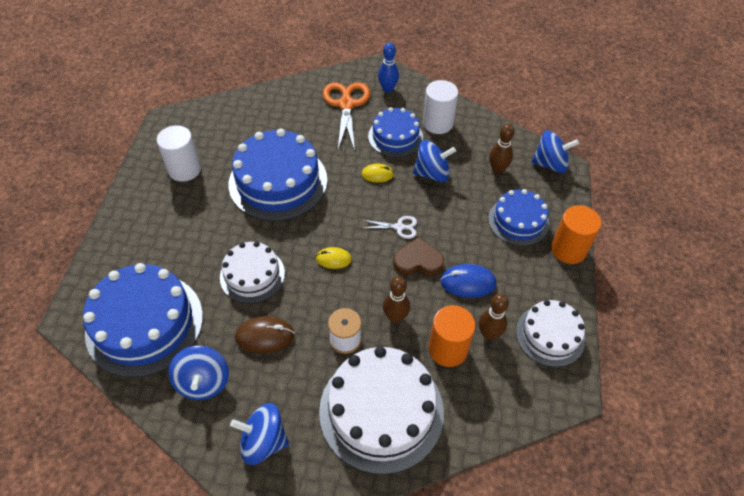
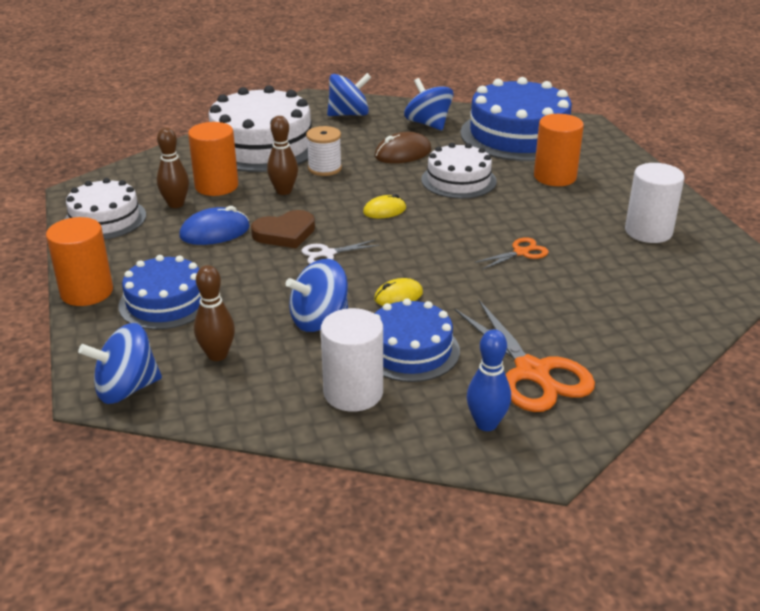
camera: 155 degrees right, 20 degrees down
(179, 249) = (555, 177): none -> orange cylinder
(278, 181) = (521, 252): blue cake -> orange scissors

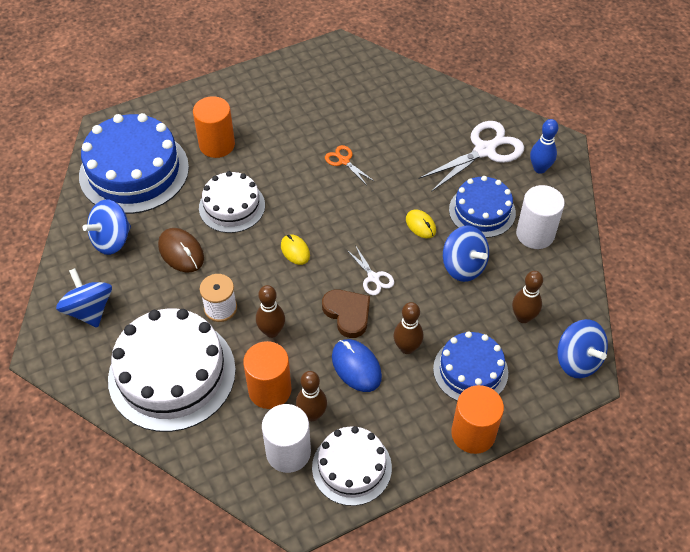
camera: 100 degrees left, 20 degrees up
(220, 264) = (407, 348): none -> brown bowling pin
(533, 373) = (485, 150): orange scissors -> white scissors
(648, 231) = (298, 93): white cylinder -> white cylinder (288, 452)

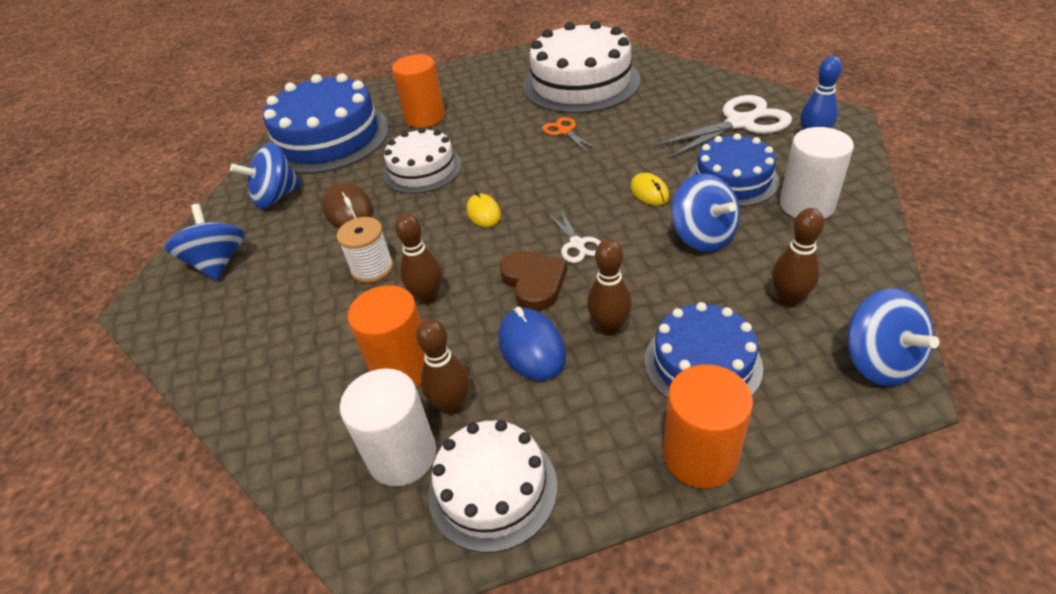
camera: 15 degrees right, 10 degrees down
(172, 374) = (282, 338): white cake -> white cake (581, 83)

